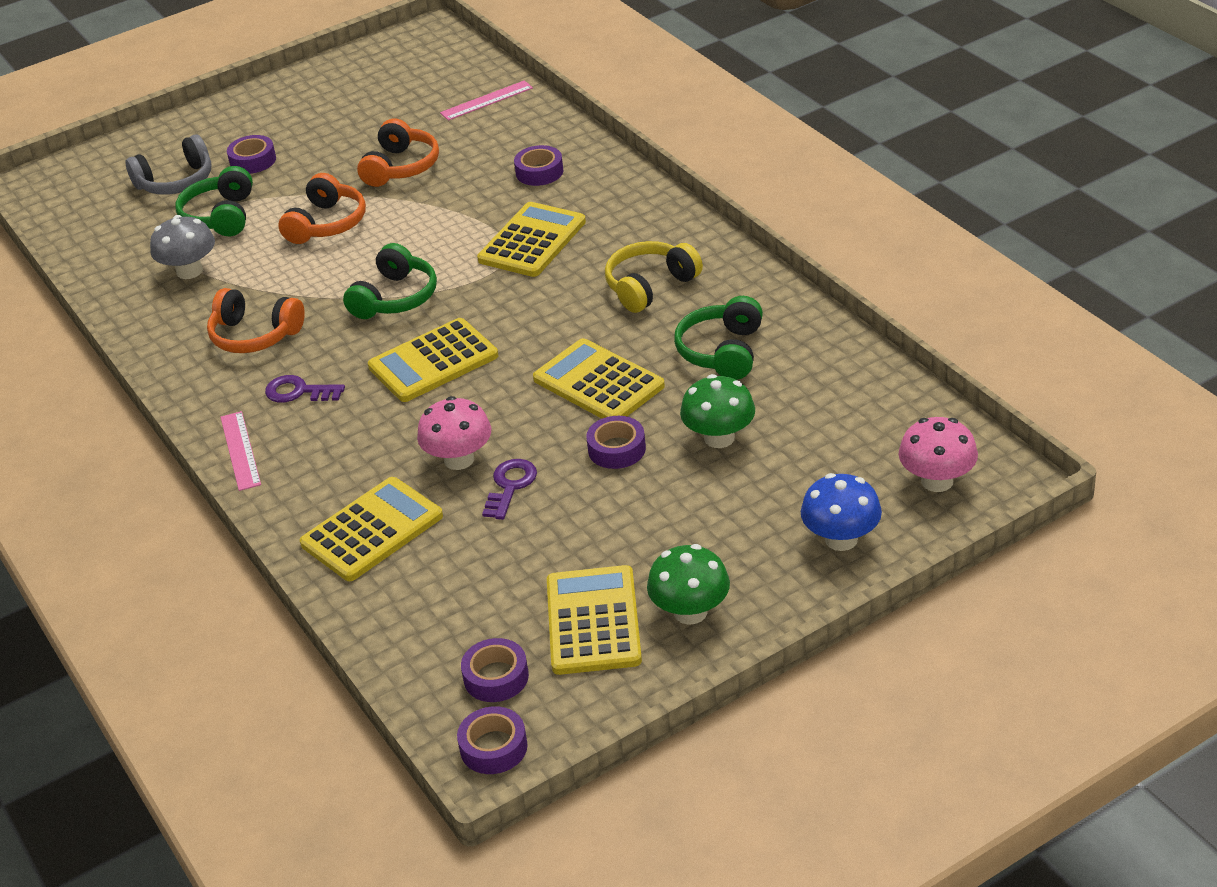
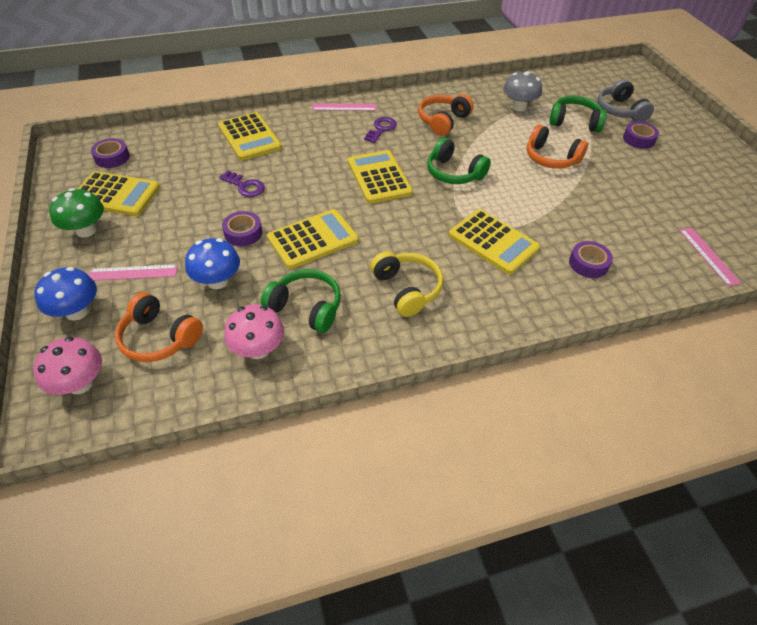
camera: 100 degrees right, 10 degrees up
(401, 167) = (614, 198): orange headphones -> orange headphones (159, 338)
(459, 459) = (282, 172): pink mushroom -> pink mushroom (258, 349)
(493, 747) = (71, 150): purple tape -> none
(719, 438) = (217, 281): green mushroom -> blue mushroom
(747, 521) = (133, 272): none -> pink ruler

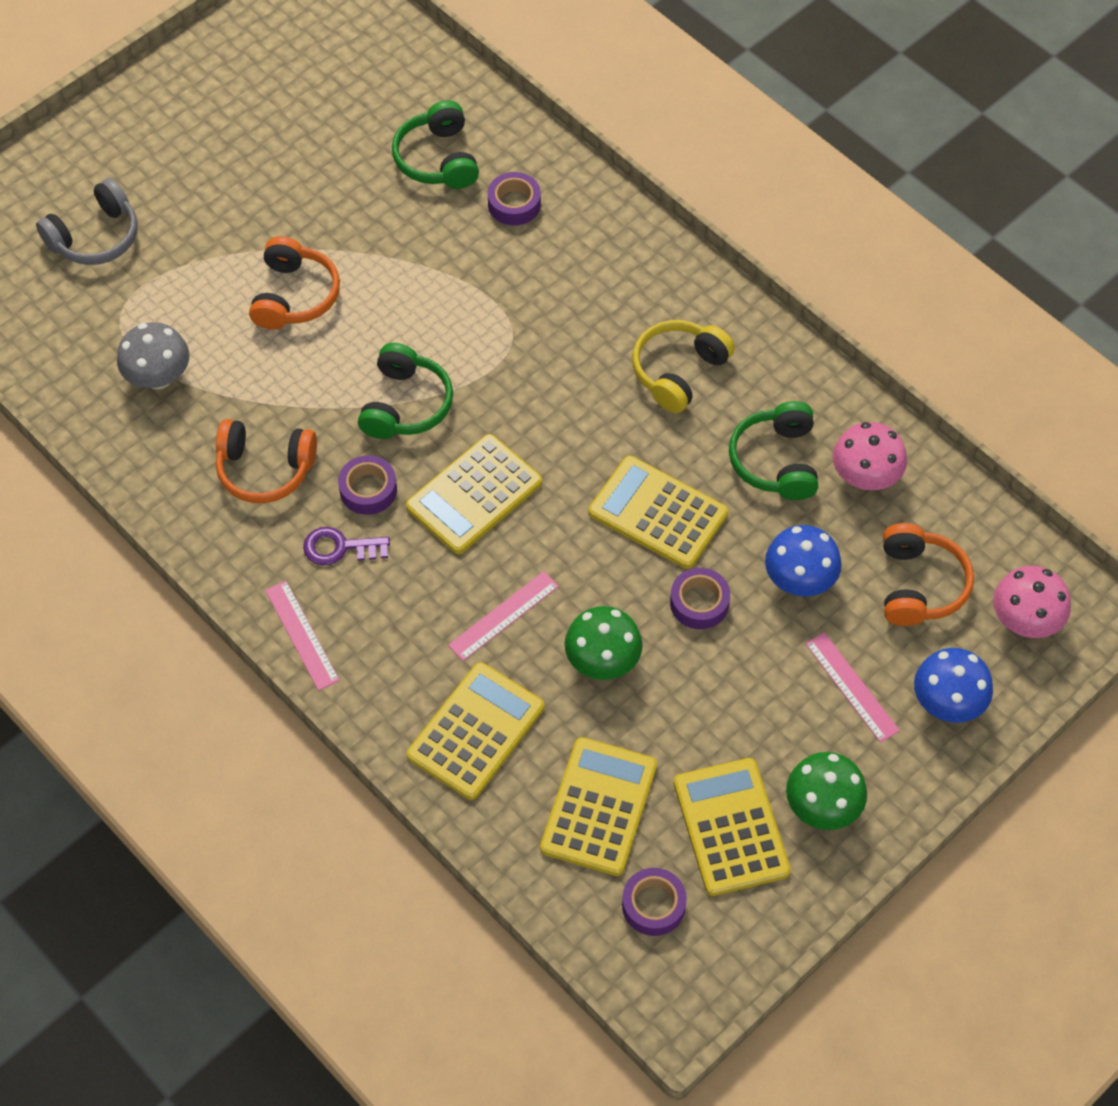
camera: 115 degrees left, 10 degrees up
(245, 186) = (602, 661): purple key -> green mushroom
(493, 242) = (534, 311): yellow calculator -> yellow calculator (599, 807)
(574, 122) = (167, 289): green headphones -> green headphones (438, 159)
(638, 139) = (176, 199): purple tape -> purple tape (368, 490)
(708, 256) = (423, 91): pink ruler -> pink ruler (503, 616)

